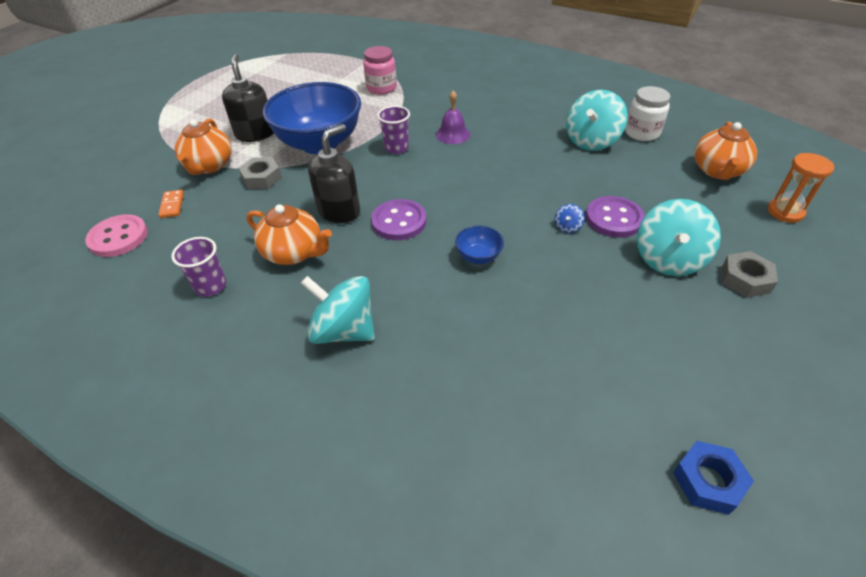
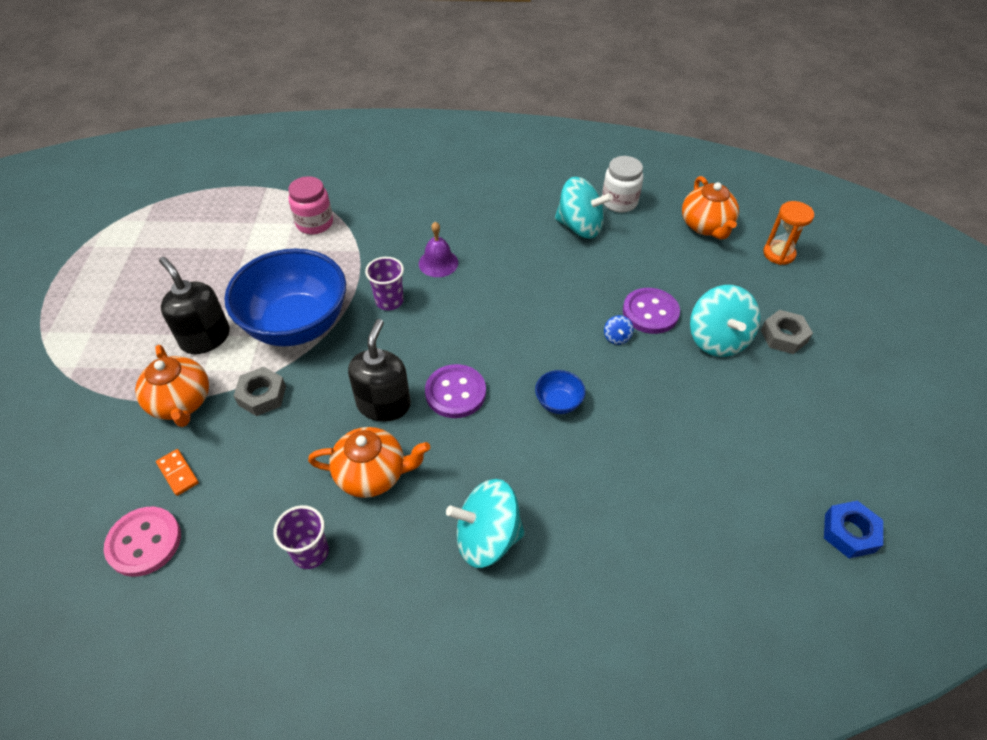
camera: 30 degrees left, 5 degrees up
(591, 141) = (579, 227): turquoise spinning top -> turquoise spinning top turned 75 degrees counterclockwise

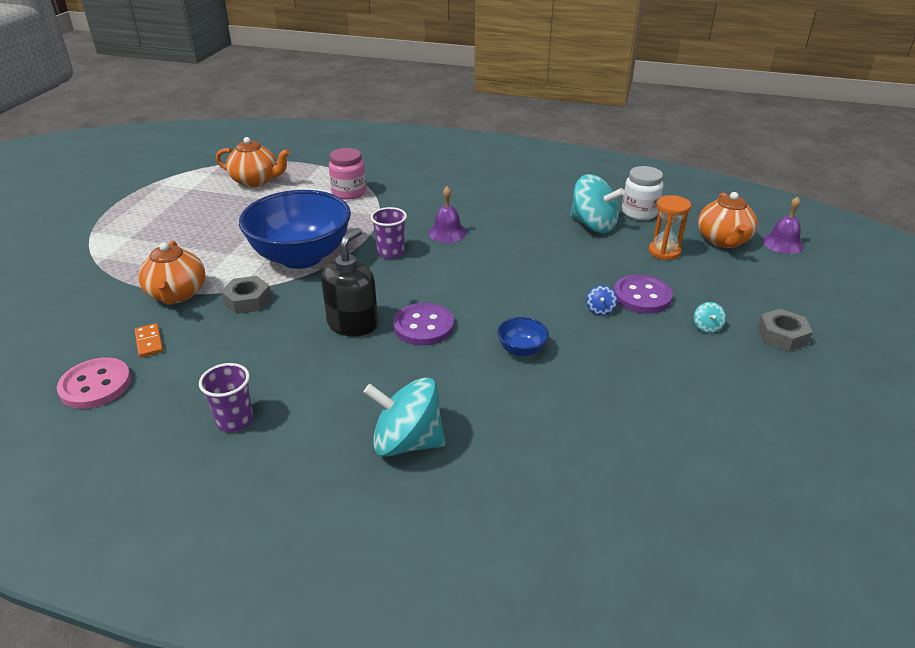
camera: 15 degrees right, 15 degrees down
(205, 338) = (219, 254): black soap dispenser -> none
(372, 474) = (319, 373): orange teapot -> orange teapot (256, 181)
(717, 339) = (707, 327): turquoise spinning top -> turquoise spinning top, size x0.42
(759, 220) = (782, 243): none -> purple bell
(778, 254) = (796, 271): orange hourglass -> orange hourglass (664, 252)
(849, 533) = (811, 516): blue nut -> none

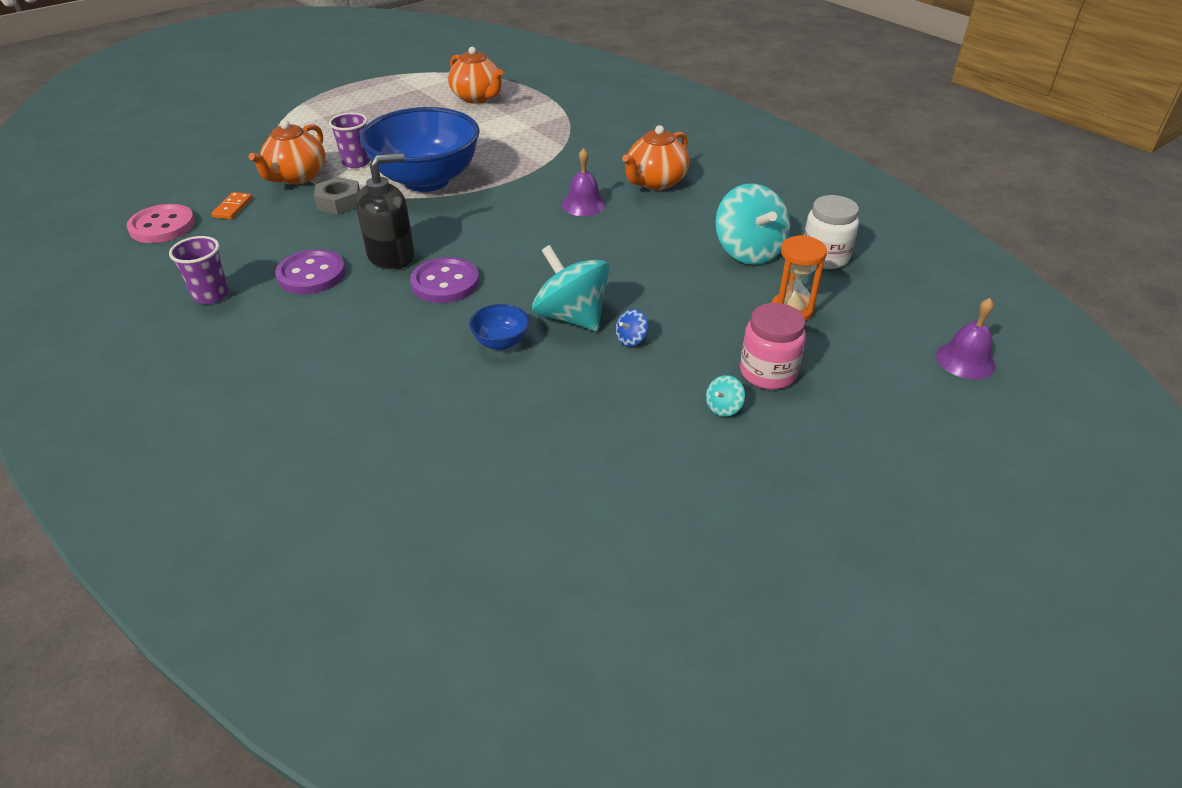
camera: 35 degrees right, 5 degrees up
(349, 192) = (544, 134): pink jar -> pink jar (768, 373)
(391, 252) = (506, 204): purple cup -> purple cup (356, 162)
(407, 442) = (303, 373): turquoise spinning top -> turquoise spinning top (571, 316)
(642, 296) = (696, 345): purple button -> purple button (311, 274)
(723, 241) = (886, 326): orange teapot -> orange teapot (655, 182)
(782, 335) = (801, 457): grey nut -> none

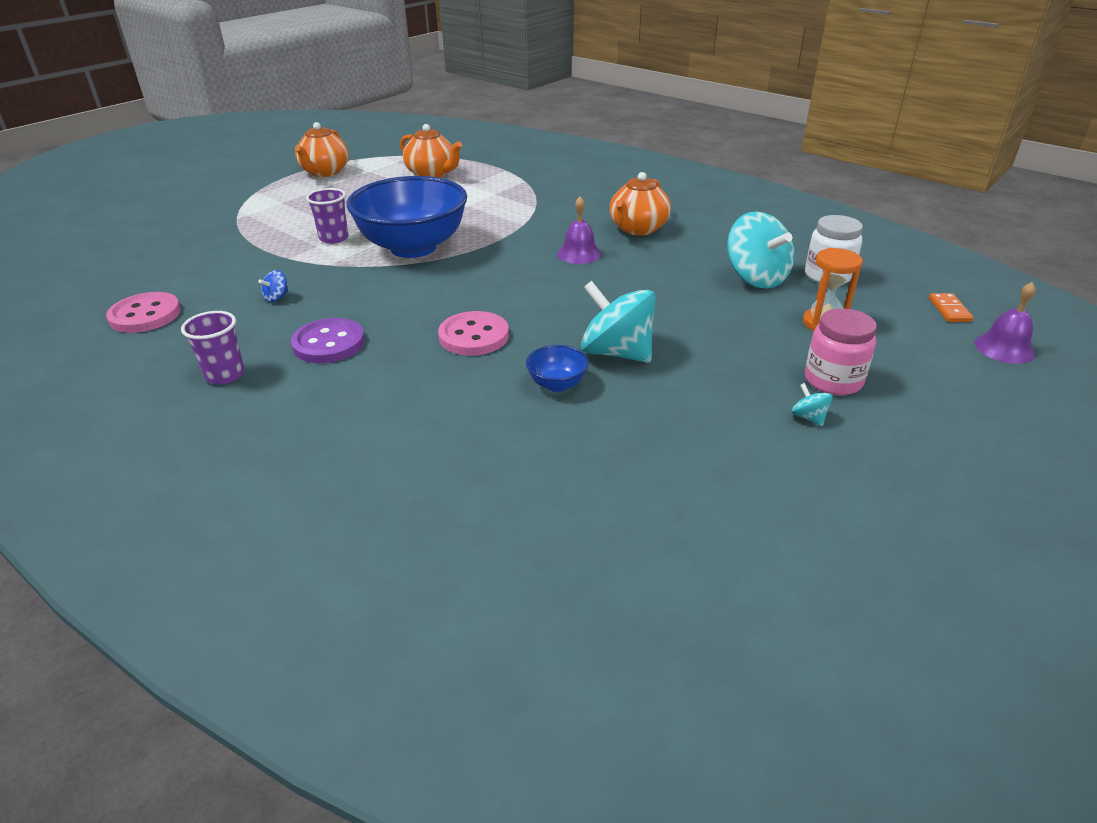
camera: 10 degrees left, 5 degrees down
(233, 208) = (218, 290): orange domino -> orange domino (949, 310)
(297, 177) = (276, 256): orange teapot -> orange teapot (324, 172)
(339, 202) = (330, 275): grey nut -> none
(391, 256) = (406, 317): black soap dispenser -> none
(445, 283) = (474, 336): purple button -> pink button
(631, 339) = (686, 366): blue spinning top -> blue spinning top (276, 297)
(723, 407) = (808, 417): turquoise spinning top -> turquoise spinning top turned 120 degrees clockwise

